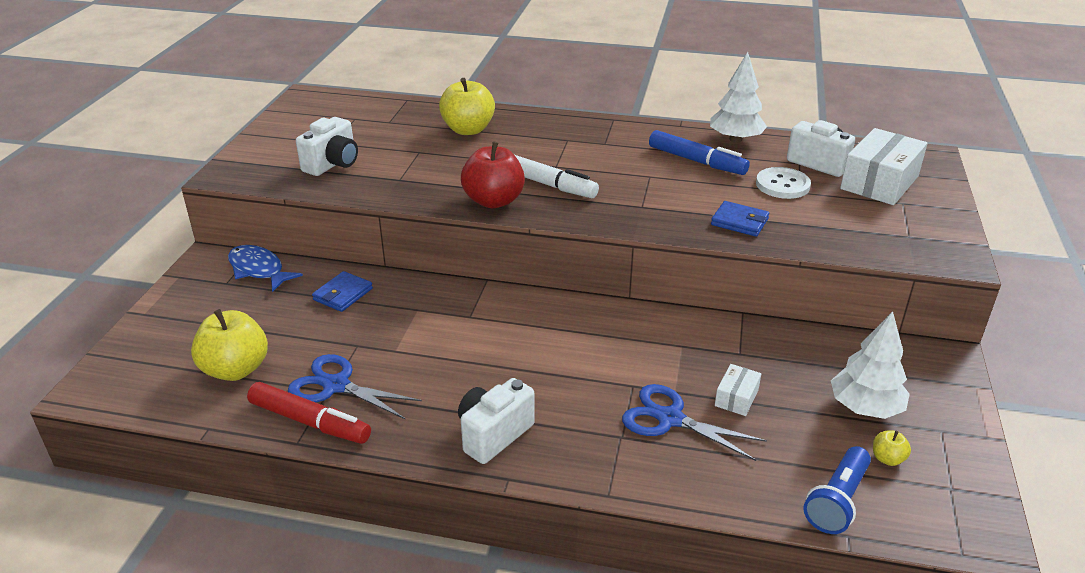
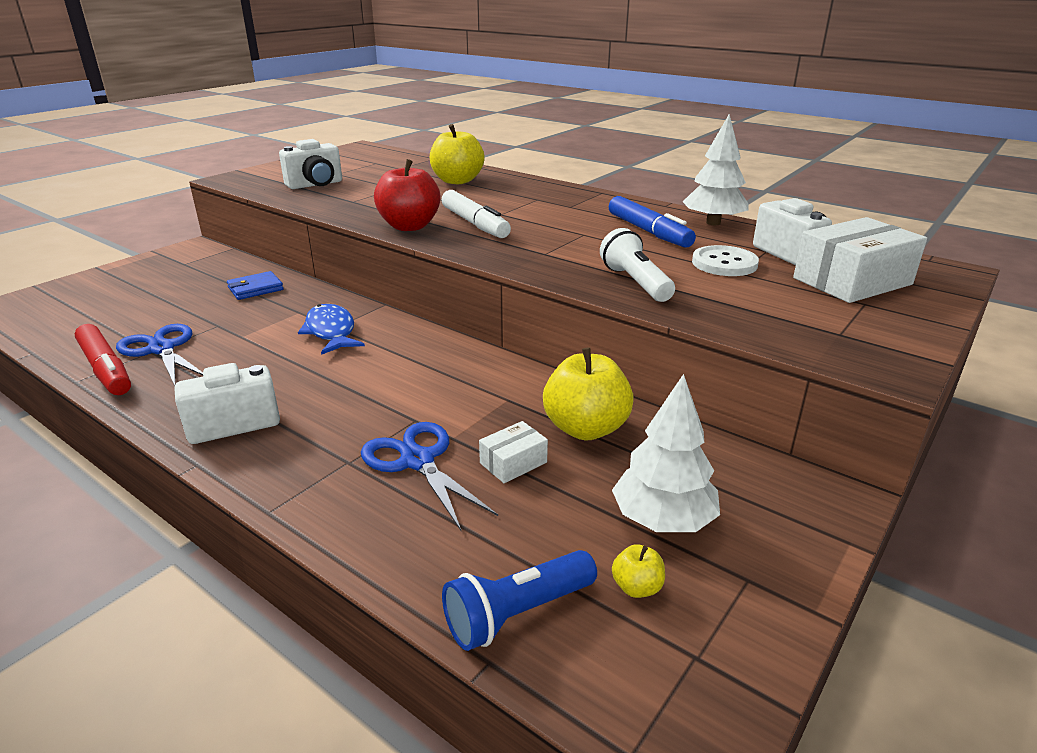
camera: 25 degrees right, 5 degrees down
(236, 369) = (108, 319): yellow apple -> yellow apple (586, 428)
(258, 270) = (218, 260): blue fish -> blue fish (331, 331)
(739, 222) = (635, 283): blue wallet -> white flashlight

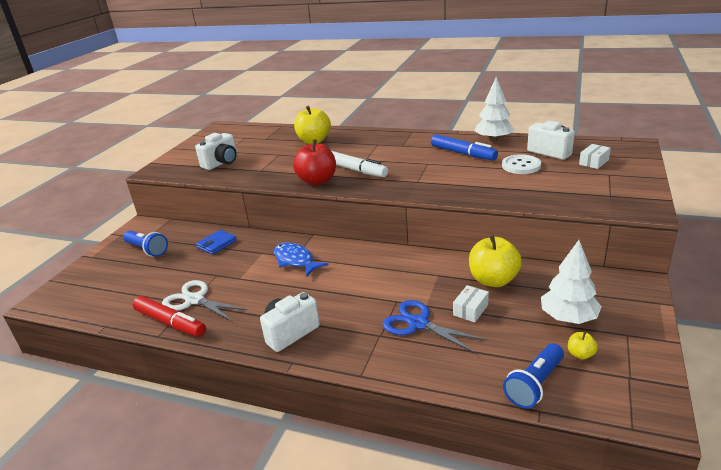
camera: 15 degrees left, 0 degrees up
(162, 349) = (195, 300): blue scissors -> white scissors
(170, 277) = (147, 250): none -> blue flashlight
(635, 283) = (484, 189): white flashlight -> none
(852, 281) = (594, 162): white box -> white box, size x0.49

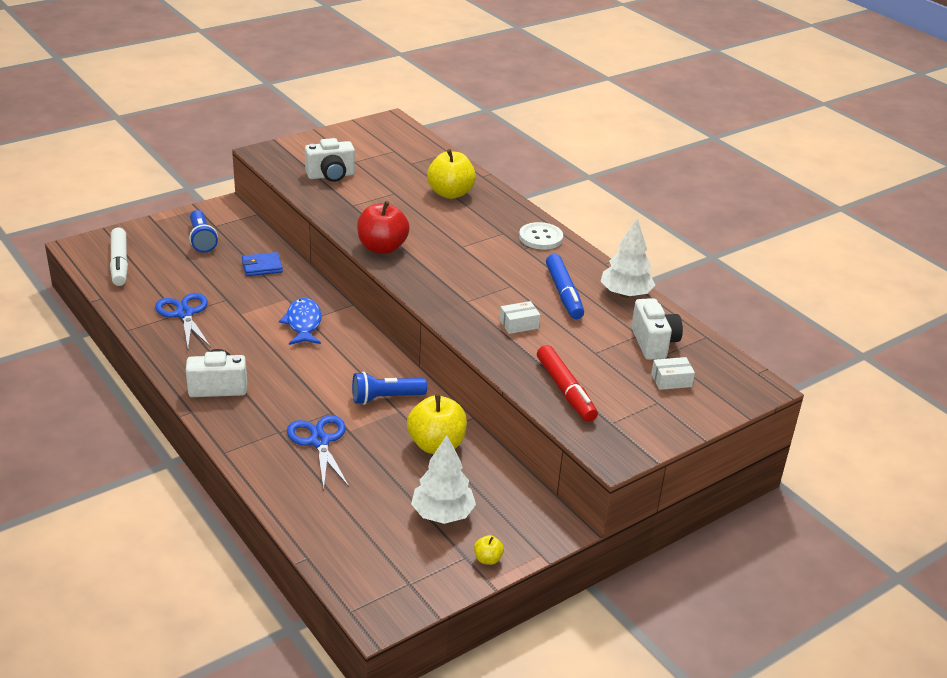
camera: 30 degrees right, 5 degrees up
(170, 323) = (146, 324): red marker -> red marker (565, 390)
(195, 300) = (184, 314): white scissors -> blue scissors
(356, 170) = (433, 255): white marker -> white marker (119, 263)
(470, 310) = (376, 457): white box -> white box (519, 324)
(521, 166) = (592, 341): white button -> white button (540, 237)
(534, 384) = (332, 540): blue flashlight -> blue flashlight (385, 398)
(580, 354) = (402, 544): yellow apple -> yellow apple (487, 559)

